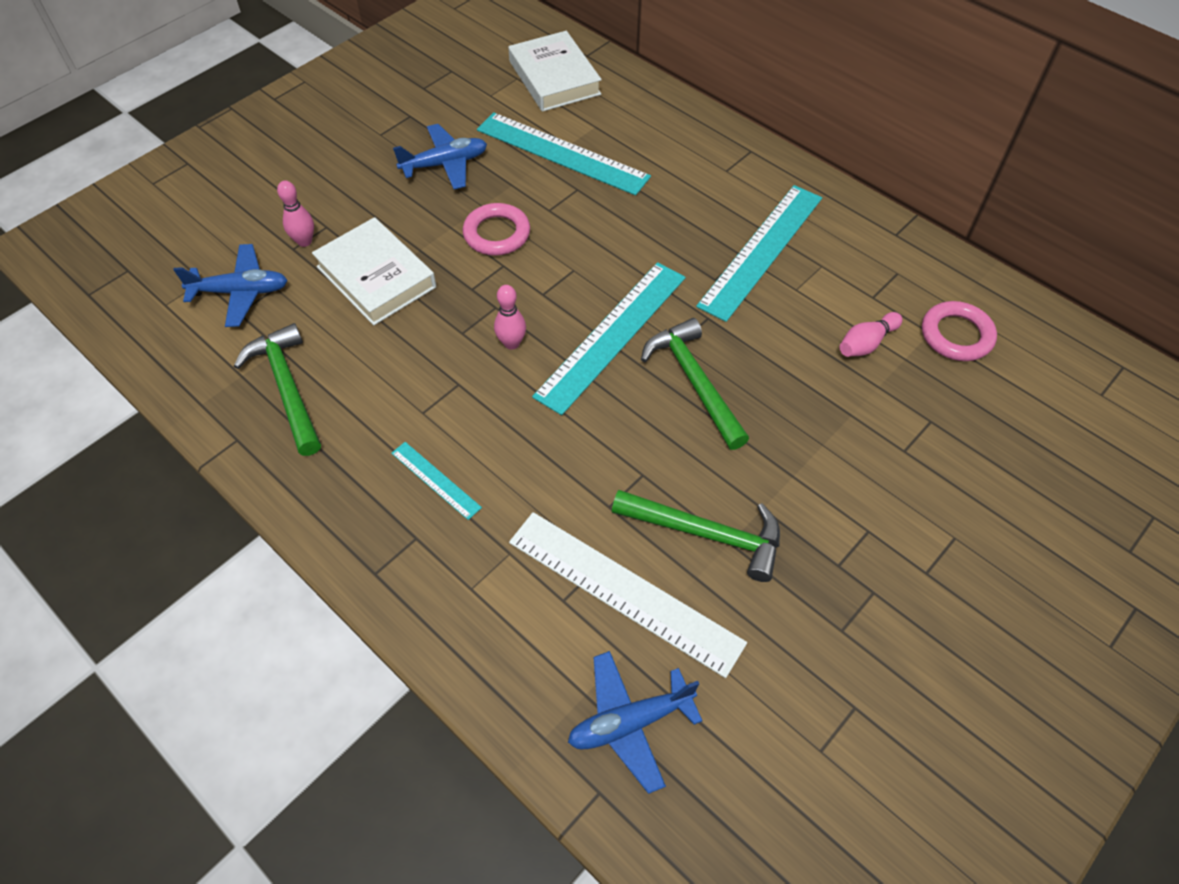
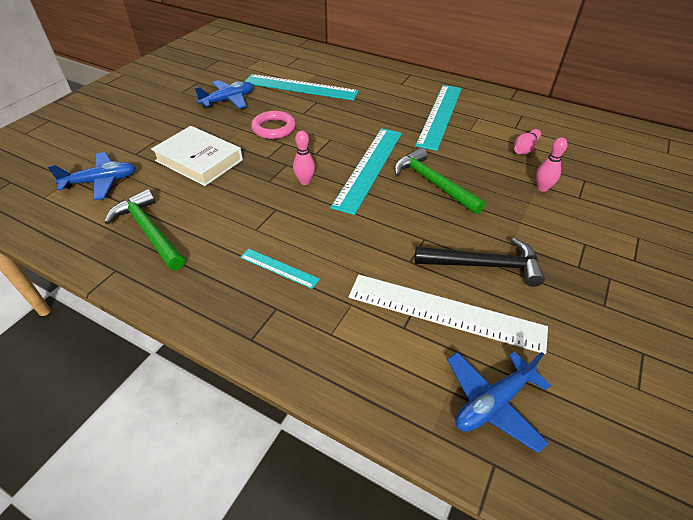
camera: 15 degrees left, 10 degrees down
(304, 241) = (143, 149): pink bowling pin -> pink bowling pin (542, 188)
(554, 78) = (283, 56): white book -> none
(707, 534) = (485, 265): green hammer -> black hammer
(956, 335) = (572, 138): pink ring -> none

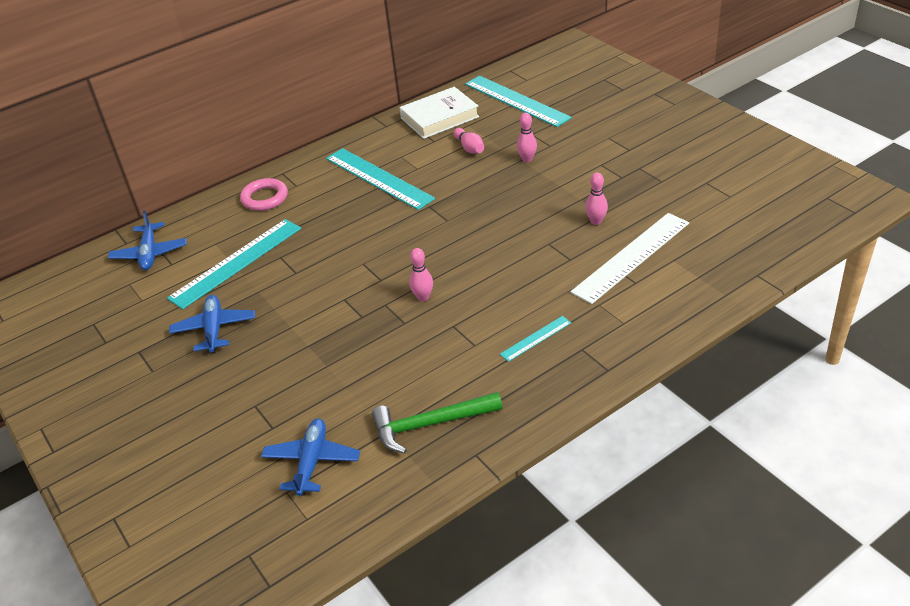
camera: 60 degrees left, 5 degrees down
(199, 160) = (328, 372): white book -> white book (439, 117)
(274, 128) = (309, 301): pink ring -> pink ring (265, 198)
(369, 167) = (430, 249): turquoise ruler -> turquoise ruler (516, 101)
(432, 183) = (480, 216): green hammer -> none
(485, 265) = (596, 221): black hammer -> pink bowling pin
(493, 403) = (715, 260): blue plane -> blue plane (150, 253)

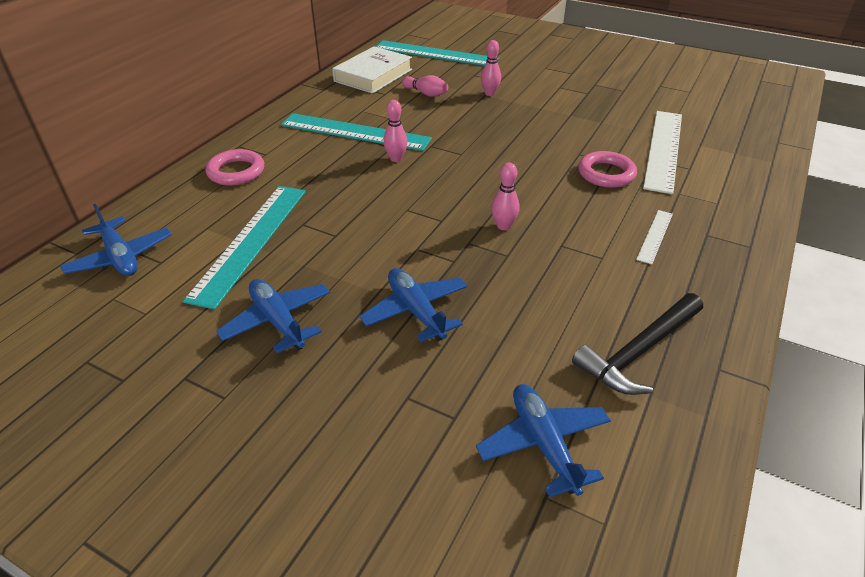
camera: 30 degrees left, 0 degrees up
(305, 348) = (416, 311): none -> blue plane
(429, 424) = (638, 352): green hammer -> black hammer
(536, 338) = (655, 236): turquoise ruler -> white ruler
(552, 269) = (606, 174): none -> pink ring
(596, 221) = (602, 128): pink bowling pin -> pink bowling pin (396, 159)

